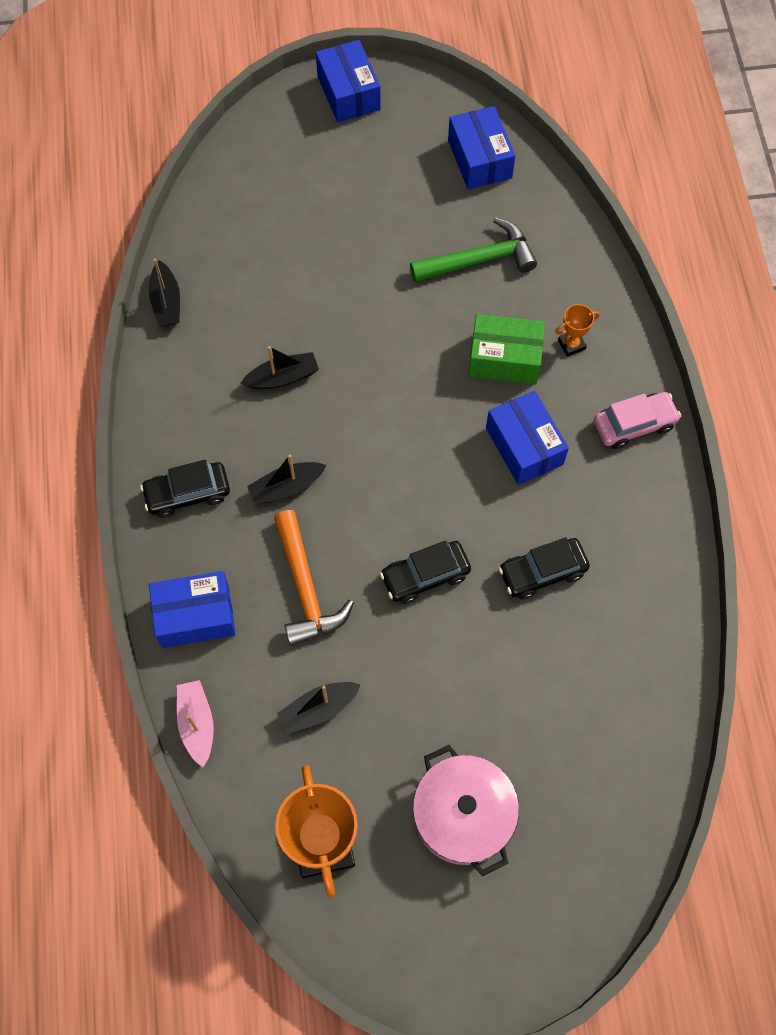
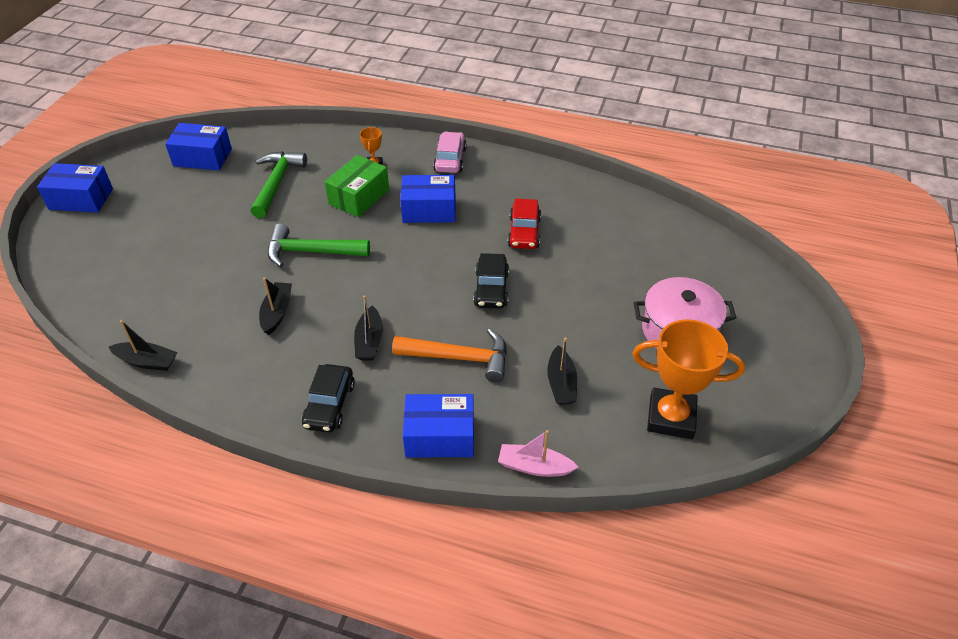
camera: 65 degrees left, 20 degrees down
(195, 616) = (440, 436): blue box -> blue box turned 75 degrees clockwise
(387, 359) = (311, 251): none -> green hammer
(542, 572) = (524, 232): black car -> red car

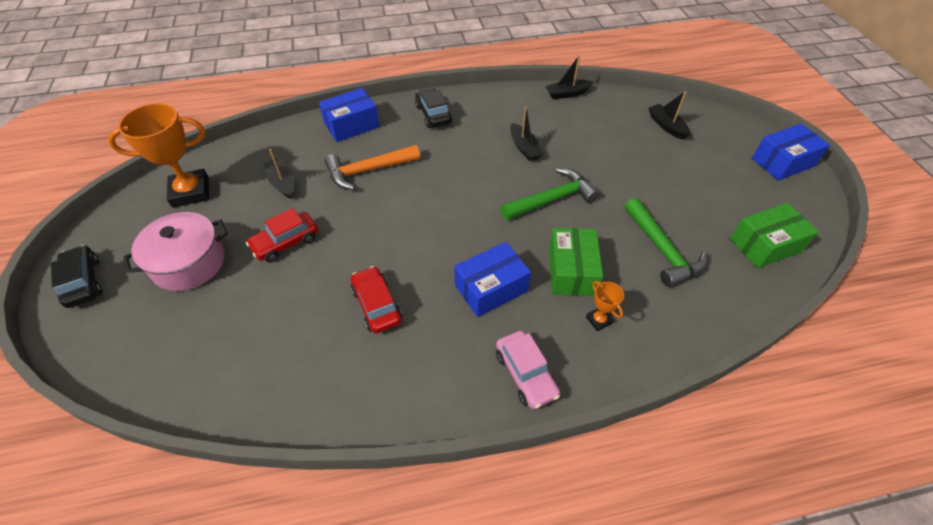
camera: 150 degrees right, 5 degrees up
(202, 157) = (765, 245): blue box -> green box
(369, 341) = (441, 156): black boat -> black boat (666, 126)
(491, 289) = (375, 231): black car -> black car (83, 282)
(534, 467) = (282, 132): pink boat -> none
(580, 313) = (286, 242): none -> red car

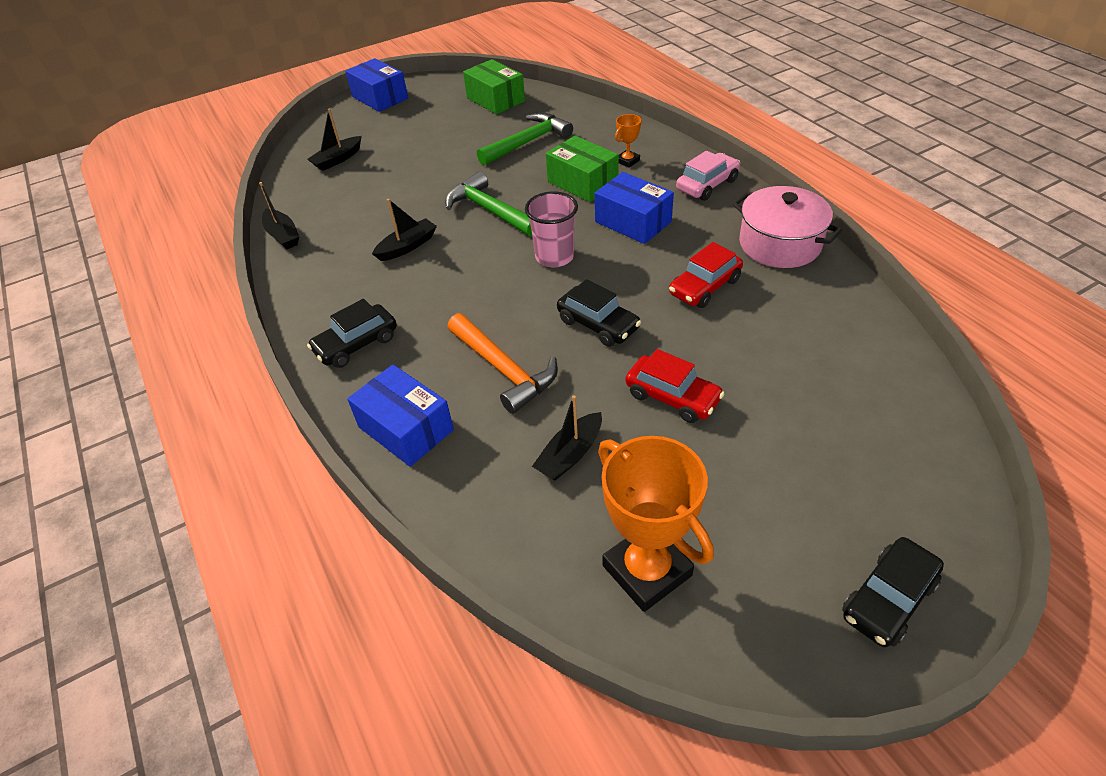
camera: 105 degrees left, 5 degrees down
(189, 263) = (768, 483): pink pot -> pink pot (779, 244)
(378, 226) = (598, 324): none -> black car
(469, 223) = (554, 257): none -> pink cup
(571, 271) = (582, 182): green box -> green box turned 60 degrees clockwise

